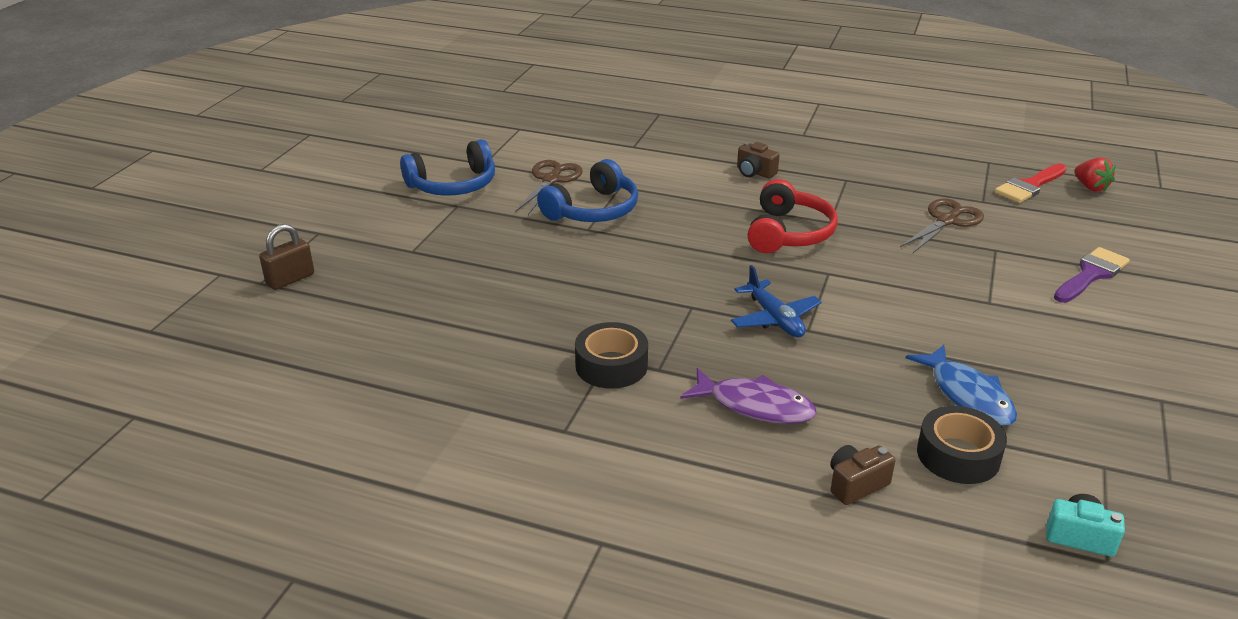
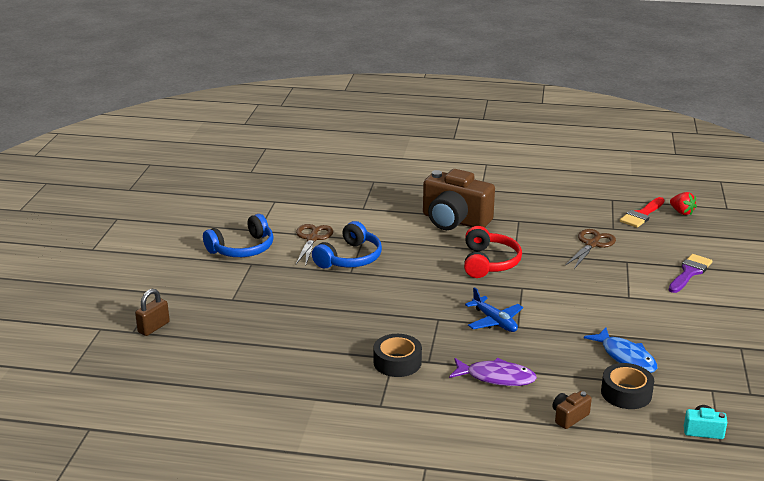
camera: 10 degrees left, 5 degrees down
(754, 172) = (454, 221): brown camera -> brown camera, size x2.39

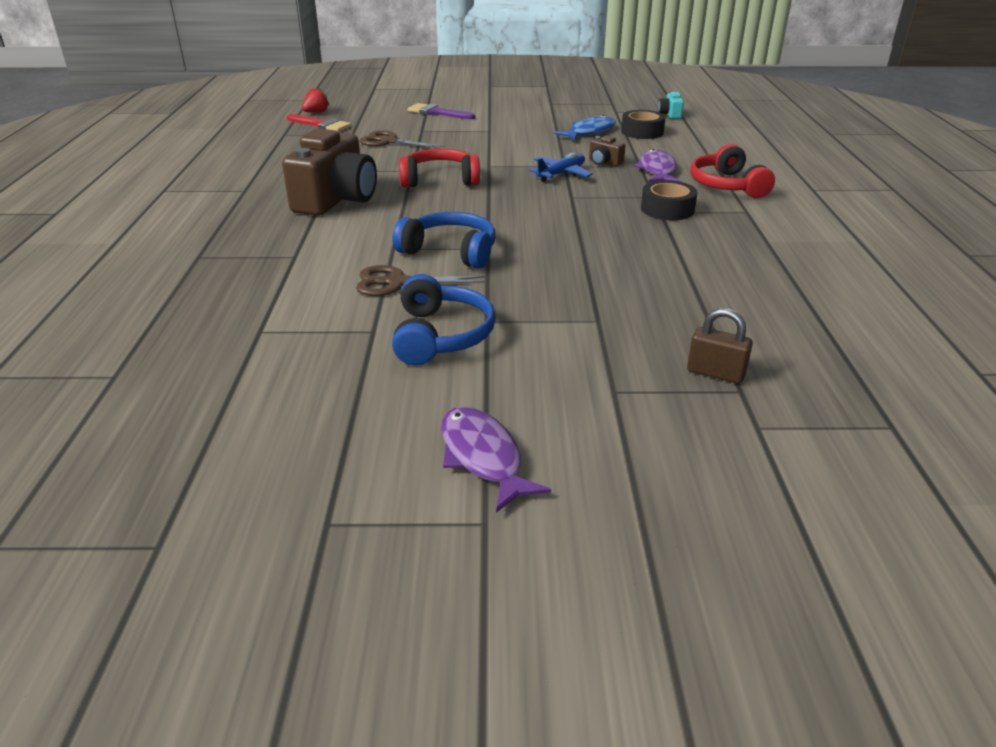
camera: 100 degrees left, 5 degrees up
(132, 252) = (483, 457): none -> purple fish
(242, 248) = (440, 335): blue headphones -> blue headphones turned 45 degrees clockwise
(447, 411) = (727, 185): none -> red headphones
(569, 417) = (691, 147): brown camera -> brown camera (604, 162)

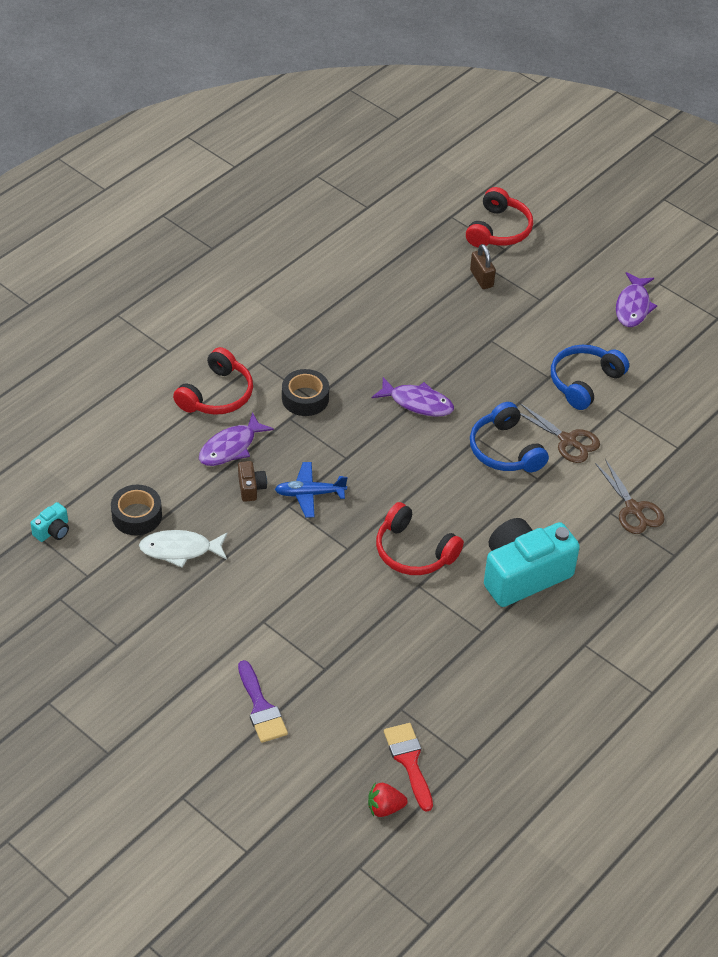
camera: 140 degrees left, 15 degrees up
(336, 200) = (523, 574): brown camera -> turquoise camera
(389, 142) = (382, 663): brown scissors -> brown scissors (633, 509)
(578, 245) = (417, 403): none -> purple fish
(589, 132) = (180, 550): blue fish -> white fish
(812, 449) = (498, 230): none -> red headphones

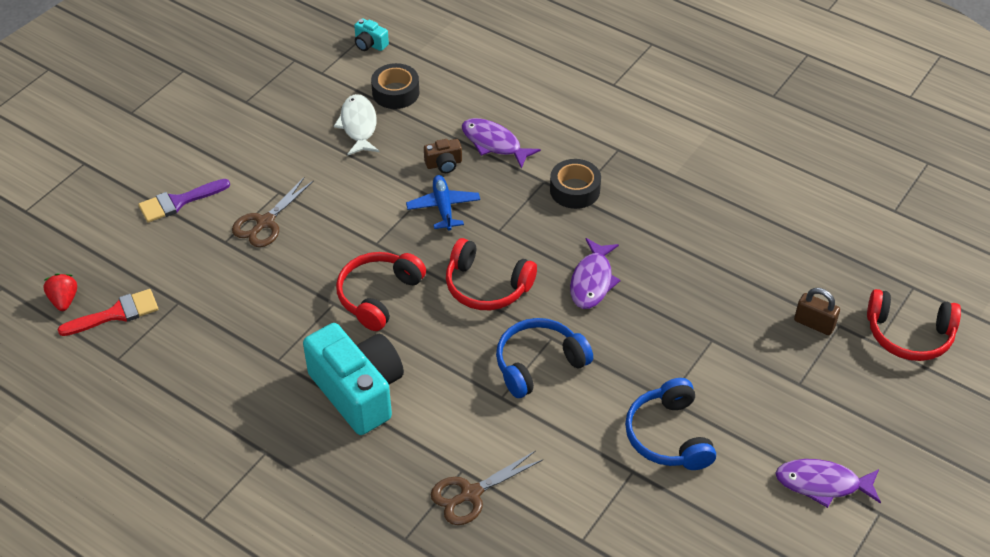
camera: 85 degrees right, 0 degrees up
(217, 394) = (562, 125): red headphones -> red headphones (486, 286)
(481, 278) = (814, 324): brown padlock -> brown padlock turned 60 degrees clockwise
(567, 440) = (567, 423): brown scissors -> brown scissors (265, 222)
(584, 382) = (669, 436): blue headphones -> blue headphones turned 135 degrees counterclockwise

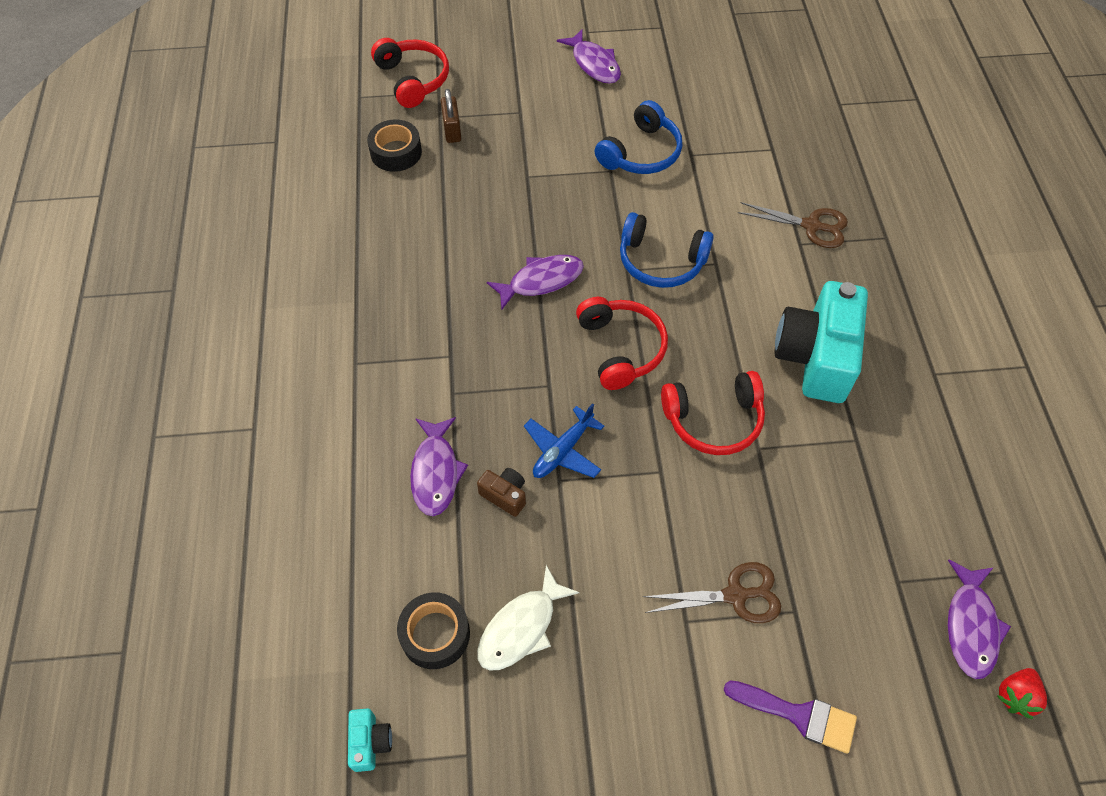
camera: 130 degrees left, 10 degrees up
(116, 314) = (970, 626): red brush -> purple fish
(575, 190) = (442, 362): black tape -> black tape (396, 152)

